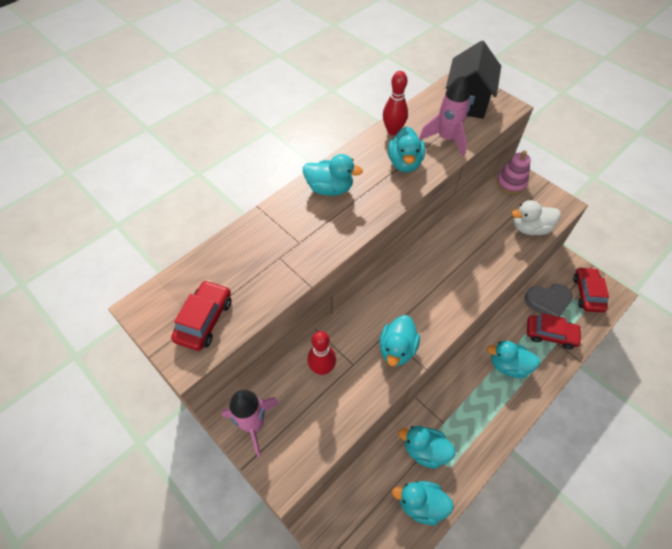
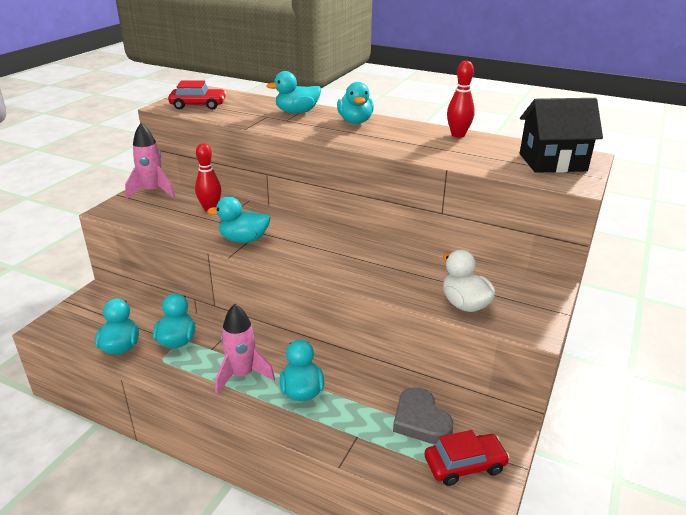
camera: 70 degrees right, 25 degrees down
(404, 163) = (418, 144): turquoise duck -> turquoise duck (297, 112)
(446, 139) = (476, 158): pink rocket -> pink rocket (242, 375)
(511, 183) = (530, 283): pink stacking toy -> none
(550, 334) = (368, 427): red car -> none

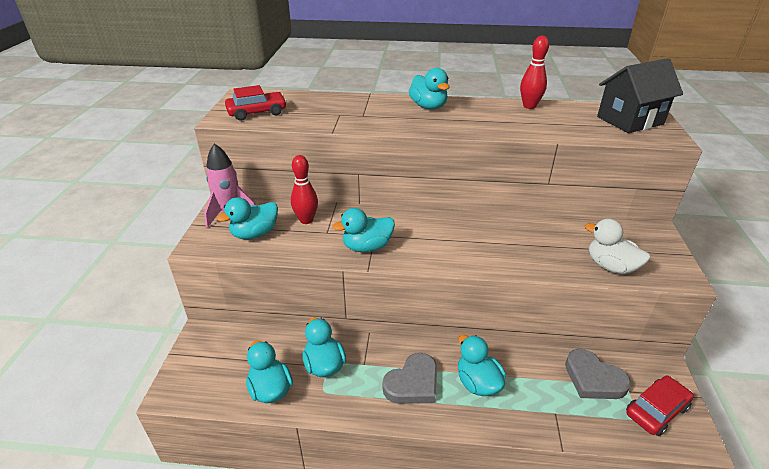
camera: 20 degrees left, 5 degrees up
(242, 375) = (413, 383): pink rocket -> grey heart
(297, 112) = (364, 105): turquoise duck -> turquoise duck (255, 234)

